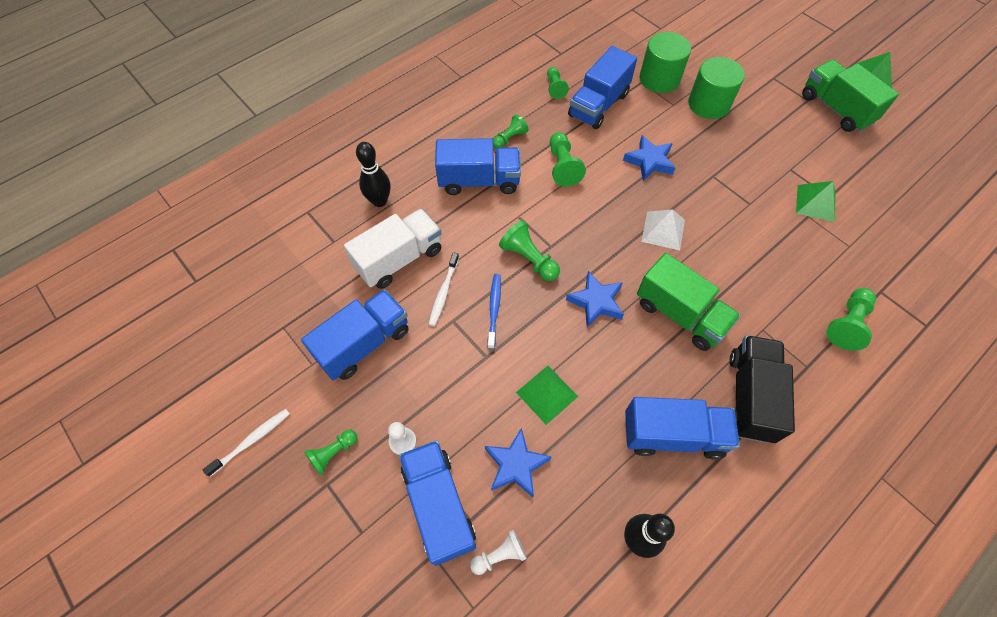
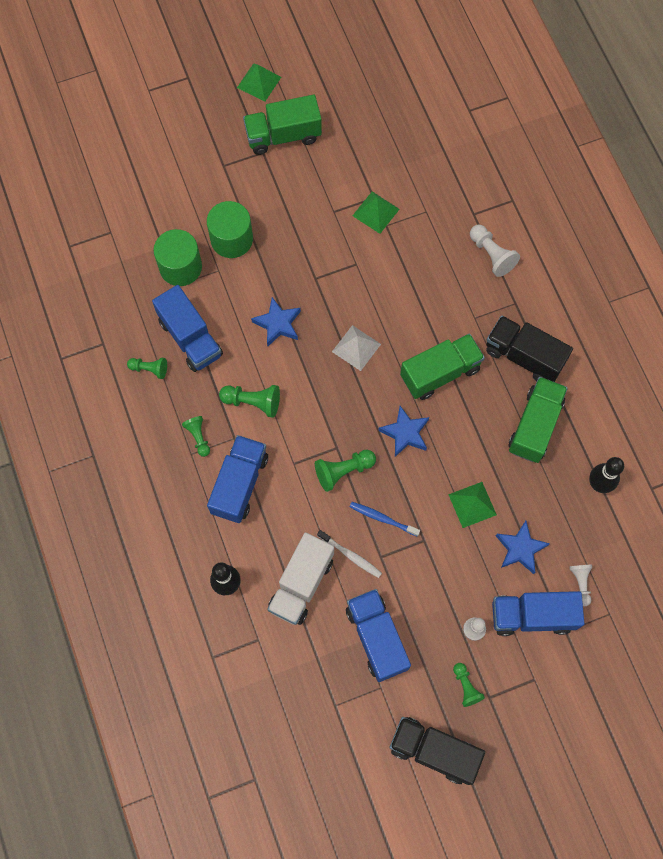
camera: 70 degrees left, 10 degrees up
(252, 441) = (434, 751): white toothbrush -> black truck
(399, 259) = (301, 584): white truck -> white truck turned 135 degrees counterclockwise
(673, 435) = (535, 426): blue truck -> green truck
(847, 324) = (491, 255): green pawn -> white pawn

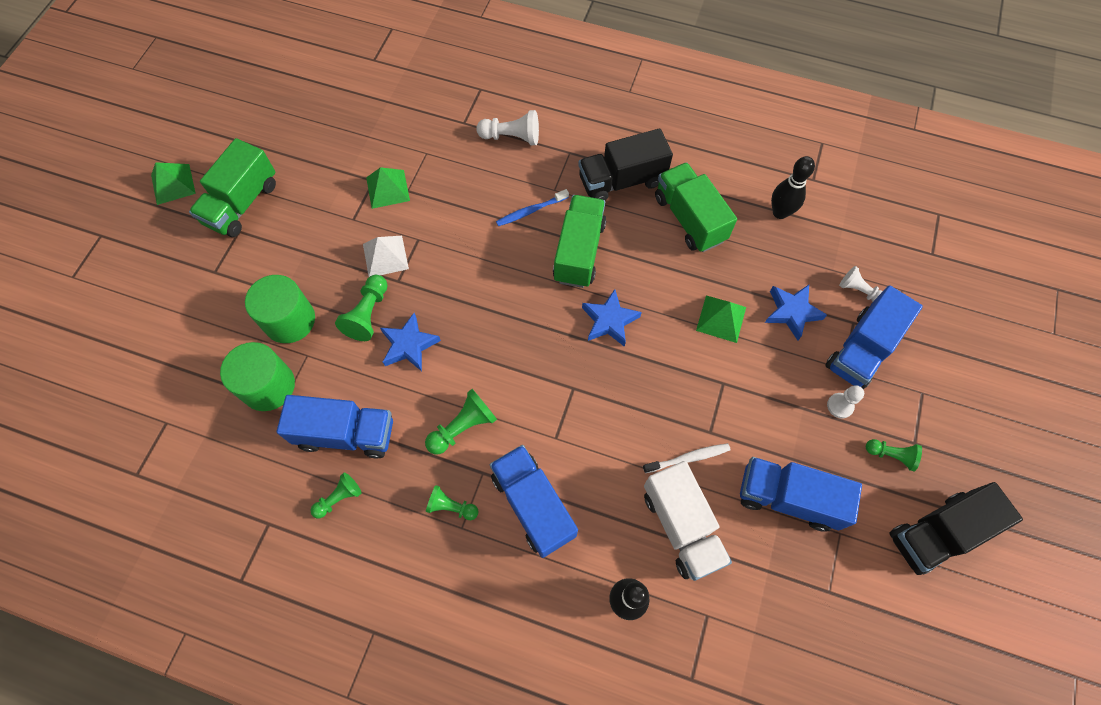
camera: 50 degrees left, 5 degrees down
(343, 471) = (600, 400): green pawn -> green pawn (368, 314)
(356, 347) = (494, 298): white pyramid -> white pyramid (385, 256)
(382, 518) = (674, 402): blue toothbrush -> blue toothbrush (530, 211)

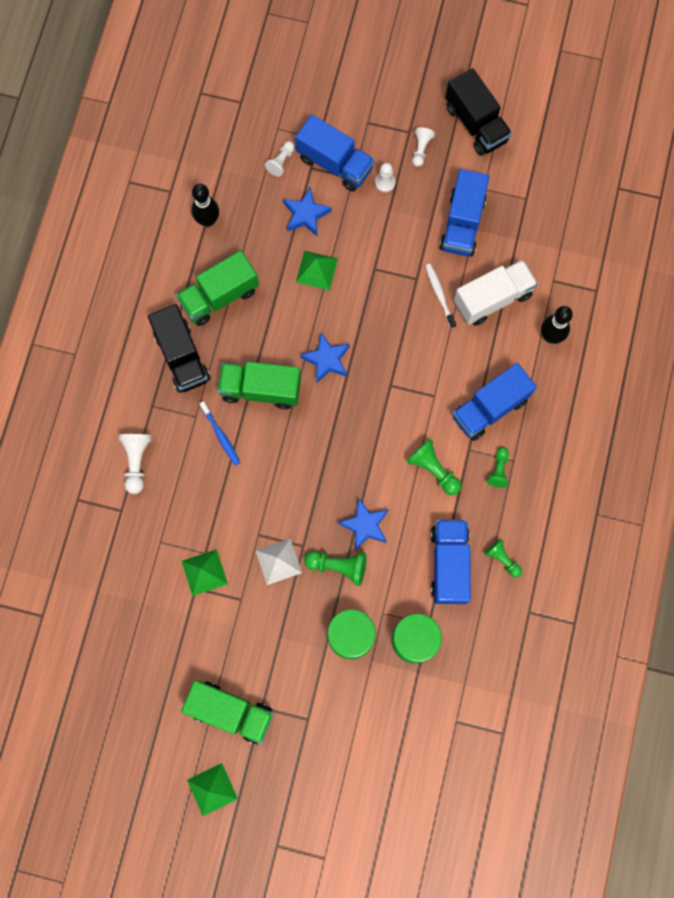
camera: 95 degrees left, 10 degrees up
(891, 455) = (421, 149): green pawn -> white pawn

